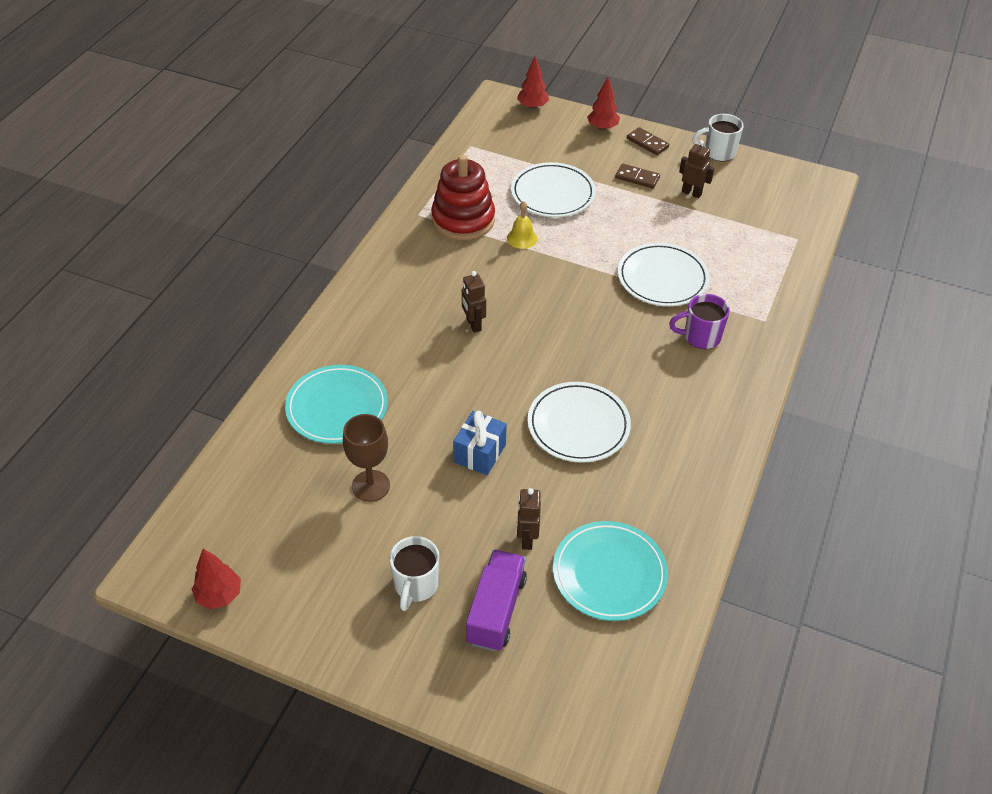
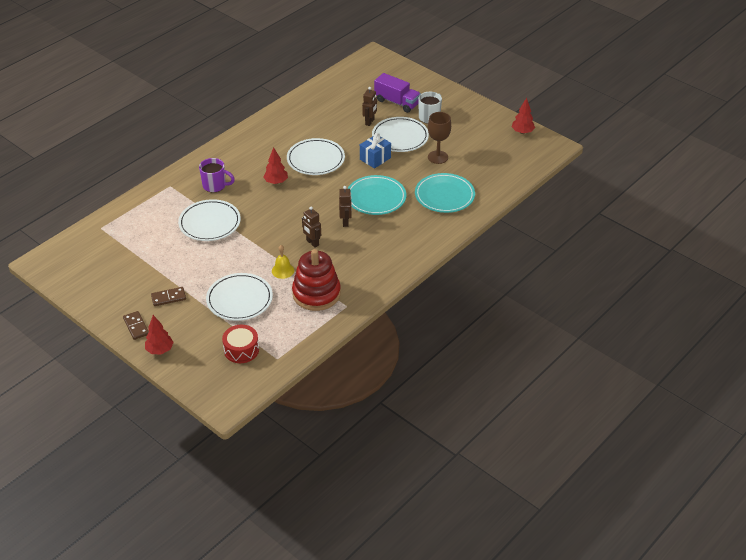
camera: 160 degrees left, 5 degrees down
(455, 515) = (400, 137): none -> white plate
(496, 610) = (397, 102): purple truck -> purple truck turned 90 degrees counterclockwise
(515, 145) = (241, 350): none -> red drum
(532, 106) = (202, 387): red tree -> red tree (276, 182)
(609, 573) = (339, 103): turquoise plate -> turquoise plate (376, 198)
(637, 178) = (168, 298): brown domino -> brown domino turned 60 degrees counterclockwise
(691, 193) = (140, 276): brown robot -> brown robot (312, 243)
(718, 152) = (90, 304): white mug -> none

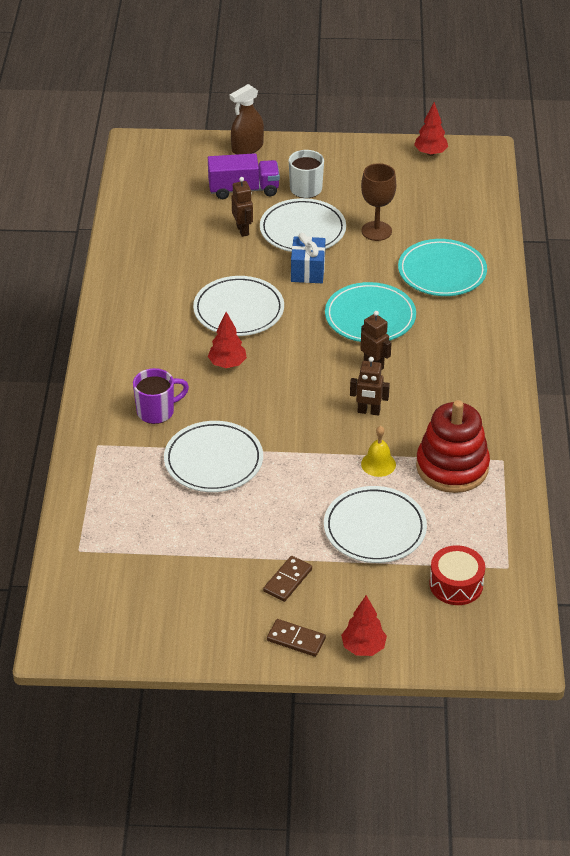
camera: 40 degrees left, 0 degrees up
(426, 82) = (247, 148): none -> brown spray bottle

